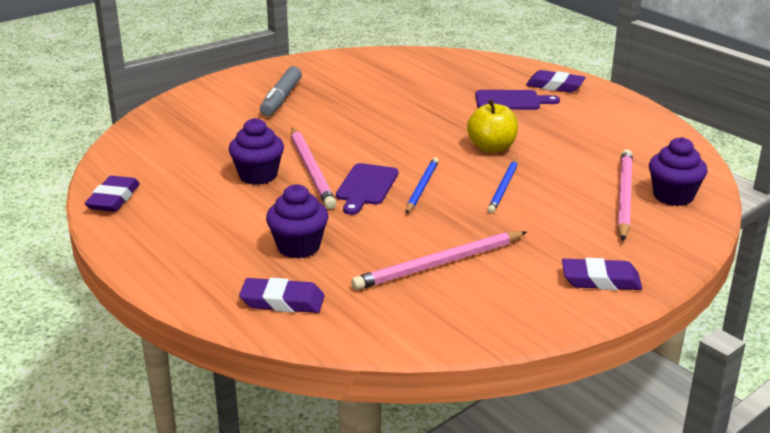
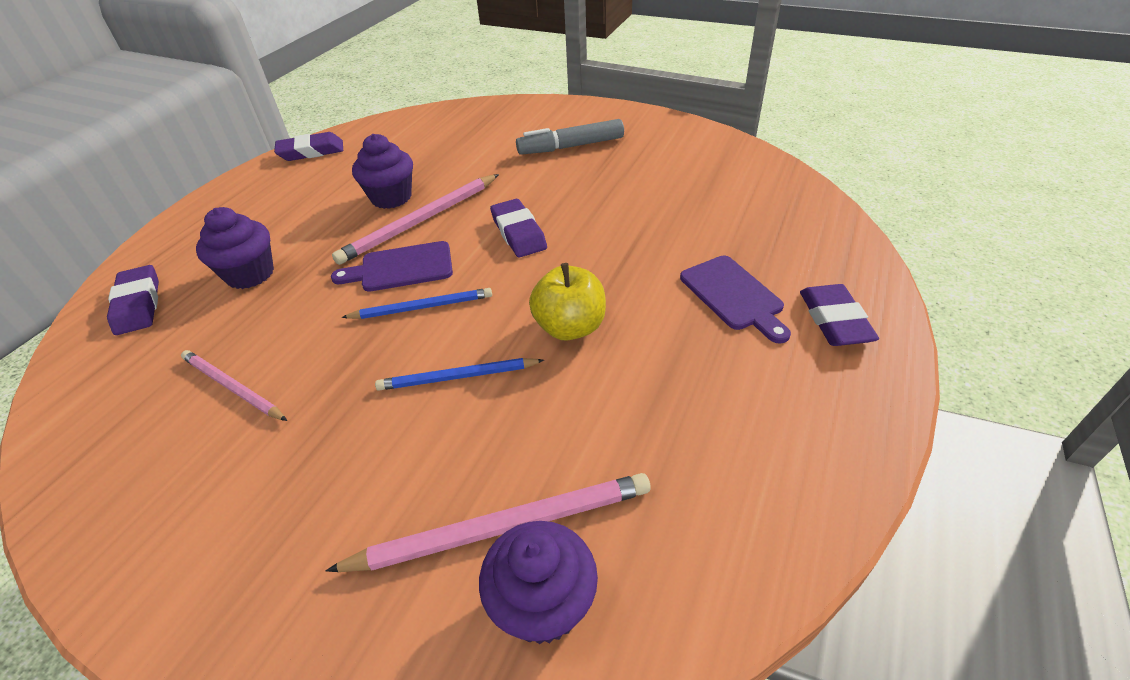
camera: 65 degrees right, 15 degrees up
(439, 264) = (233, 388): pink pencil -> pink pencil, size x0.64
(600, 280) = (213, 577): purple eraser -> purple eraser (518, 233)

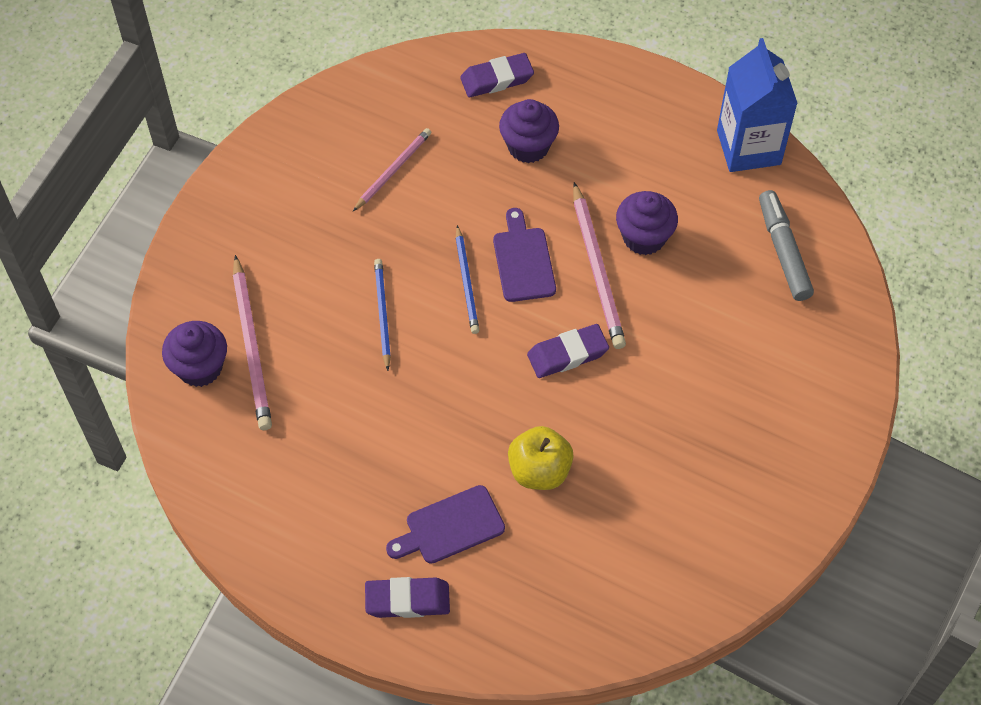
camera: 90 degrees right, 15 degrees up
(311, 151) = (748, 147): purple eraser -> blue carton
(421, 221) = (597, 269): pink pencil -> pink pencil turned 150 degrees counterclockwise
(570, 327) = (427, 393): yellow apple -> yellow apple (539, 471)
(571, 146) = (740, 409): grey marker -> grey marker (783, 251)

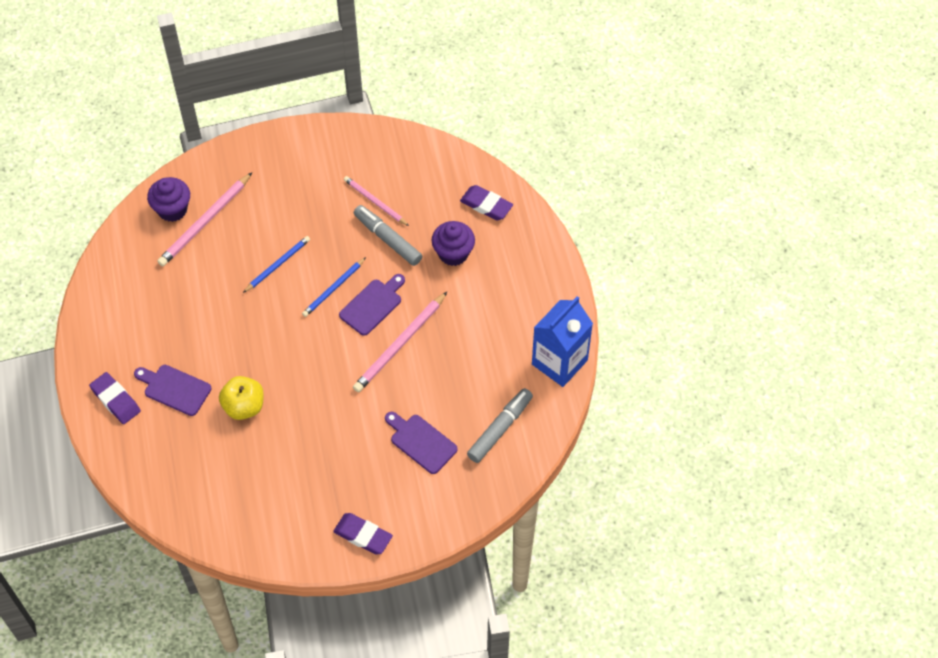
camera: 50 degrees right, 0 degrees up
(393, 170) = (375, 202): pink pencil -> pink pencil turned 135 degrees counterclockwise
(452, 191) = (388, 239): none -> grey marker
(567, 354) = (330, 369): purple eraser -> purple eraser (363, 535)
(644, 237) = (443, 352): purple cupcake -> none
(737, 331) = (421, 442): none -> purple cutting board

